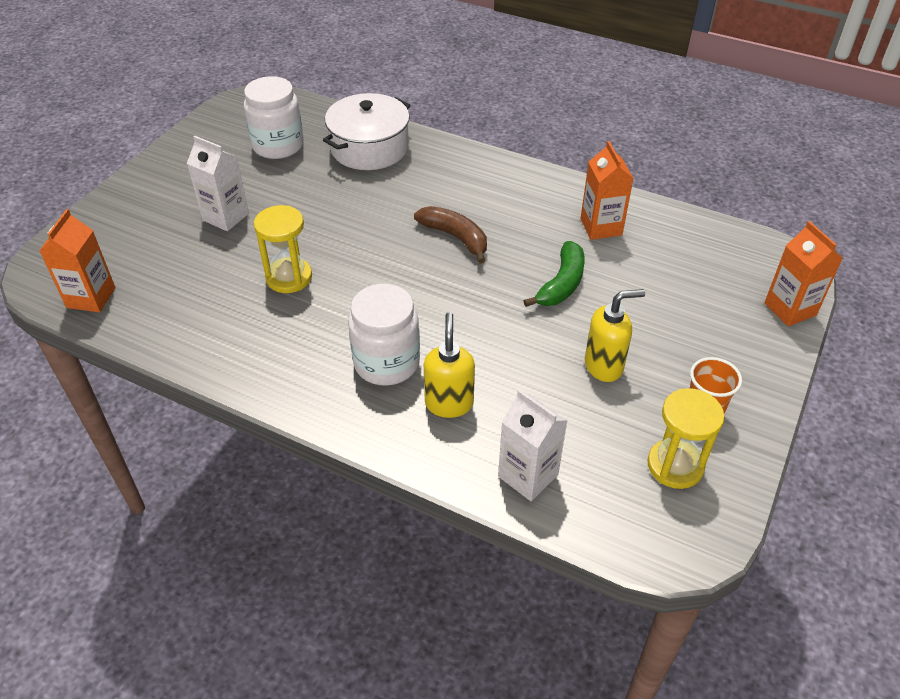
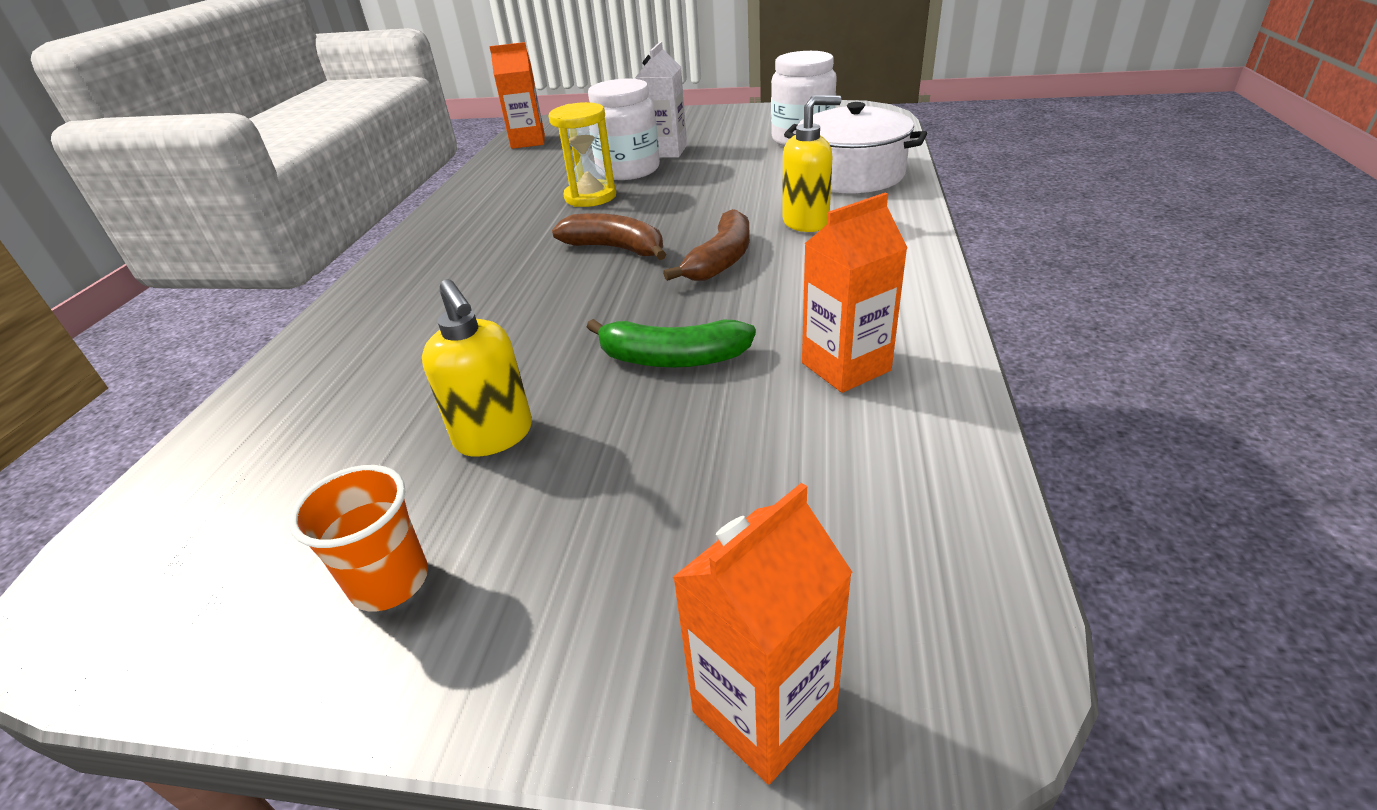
camera: 75 degrees right, 10 degrees down
(386, 362) = (471, 274): white jar -> white jar (628, 170)
(401, 280) = (616, 248): none -> brown banana
(449, 403) = (407, 326): yellow soap dispenser -> yellow soap dispenser (806, 222)
(528, 475) = (273, 410): white carton -> none
(675, 465) = (261, 562): yellow hourglass -> none

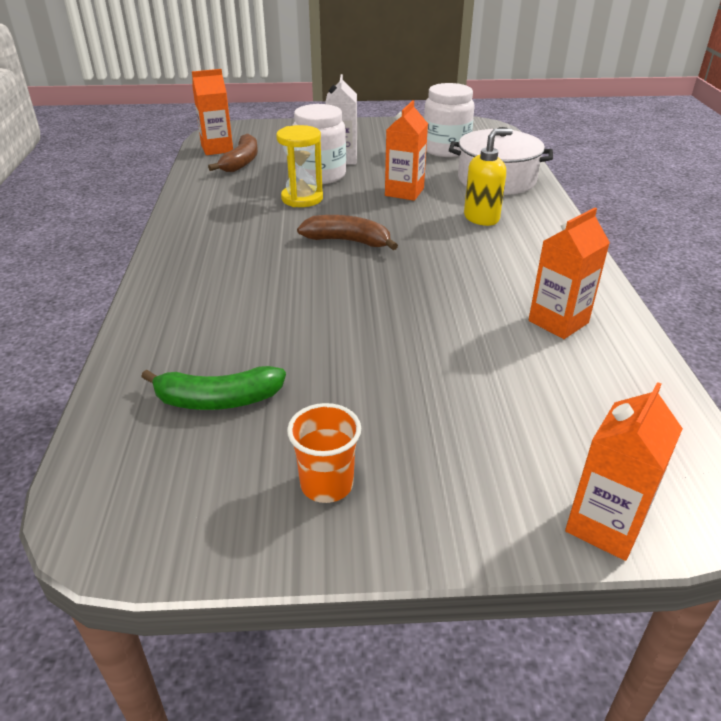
camera: 15 degrees left, 0 degrees up
(494, 436) = (340, 384): yellow soap dispenser -> none
(672, 358) = (437, 322): green banana -> green banana (217, 400)
(721, 190) = (404, 192): none -> orange carton
(721, 260) = (434, 248): brown banana -> brown banana (241, 162)

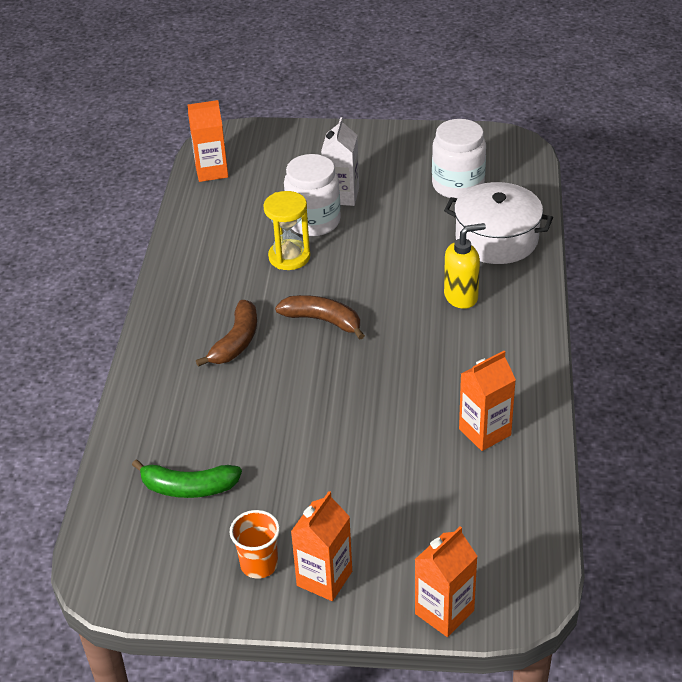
camera: 10 degrees right, 5 degrees up
(241, 162) = (235, 195): brown banana -> brown banana (236, 342)
(404, 192) = (394, 253): orange carton -> orange carton (324, 578)

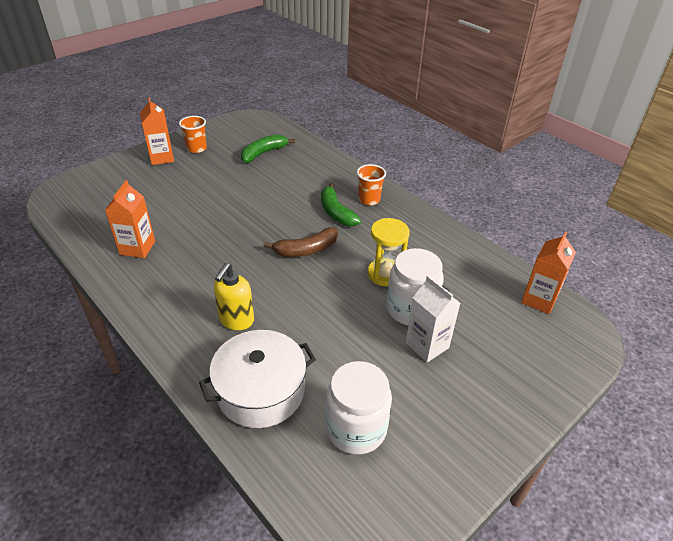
camera: 130 degrees right, 0 degrees up
(182, 334) = (369, 200): none -> orange cup
(236, 342) = (336, 212): brown banana -> green banana
(444, 612) = (93, 173): orange carton -> none

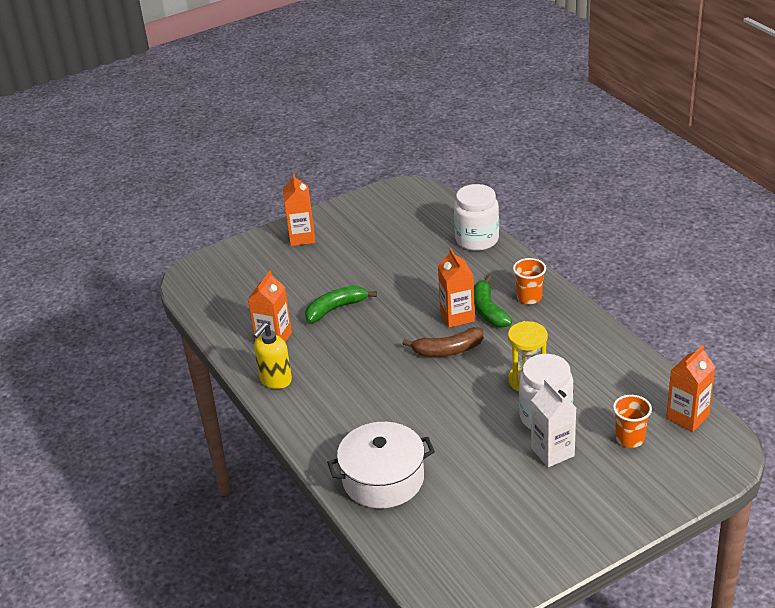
camera: 15 degrees right, 5 degrees down
(196, 148) = (341, 227): orange cup -> orange cup (630, 439)
(236, 320) = (367, 416): yellow soap dispenser -> yellow soap dispenser (275, 380)
(263, 153) = (417, 235): green banana -> green banana (336, 308)
(309, 219) = (457, 316): none -> orange carton
(356, 429) = (465, 516): white jar -> white jar (477, 239)

